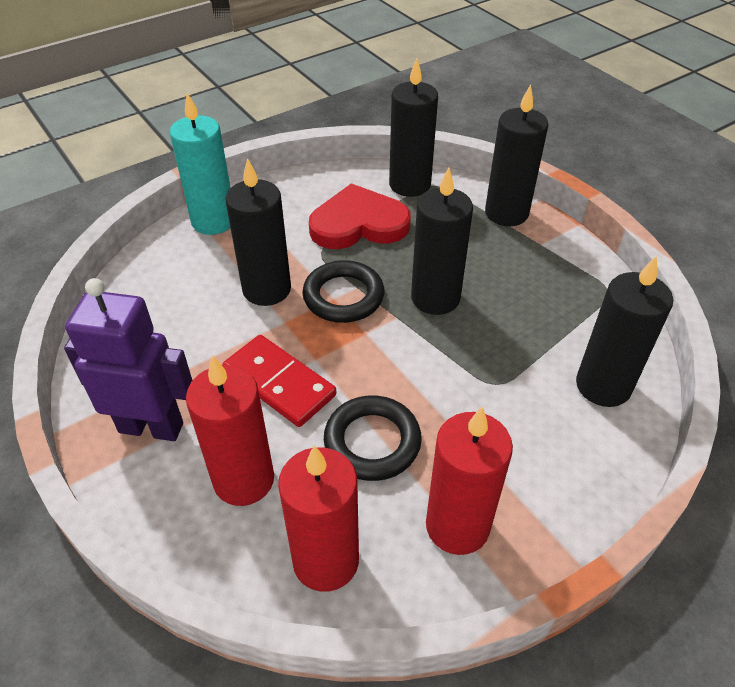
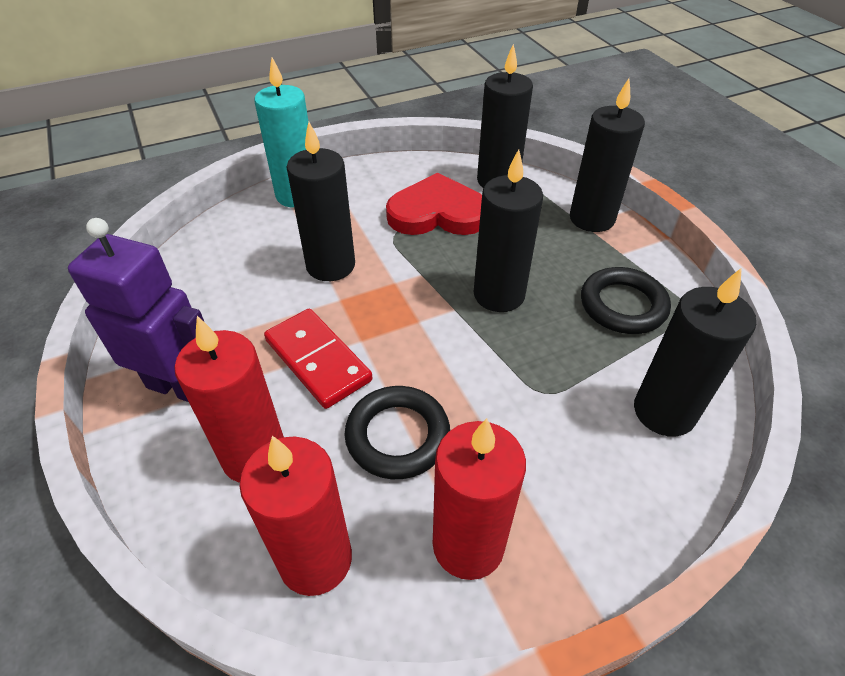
camera: 10 degrees right, 0 degrees up
(343, 296) = (405, 281): black ring -> black ring (623, 305)

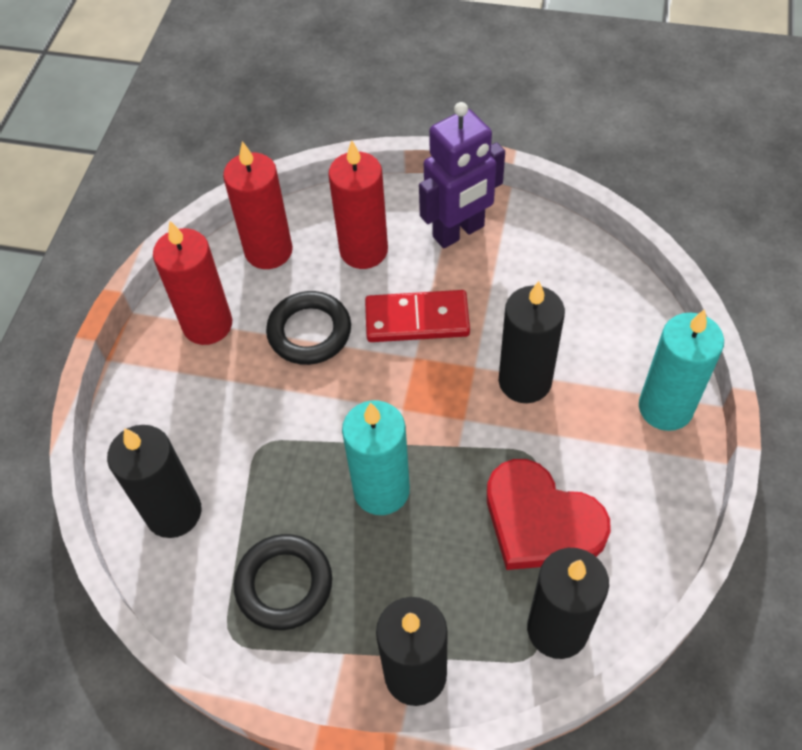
camera: 130 degrees right, 10 degrees up
(437, 213) = (541, 521): red heart -> red heart turned 90 degrees clockwise
(499, 295) = (381, 490): black candle -> turquoise candle

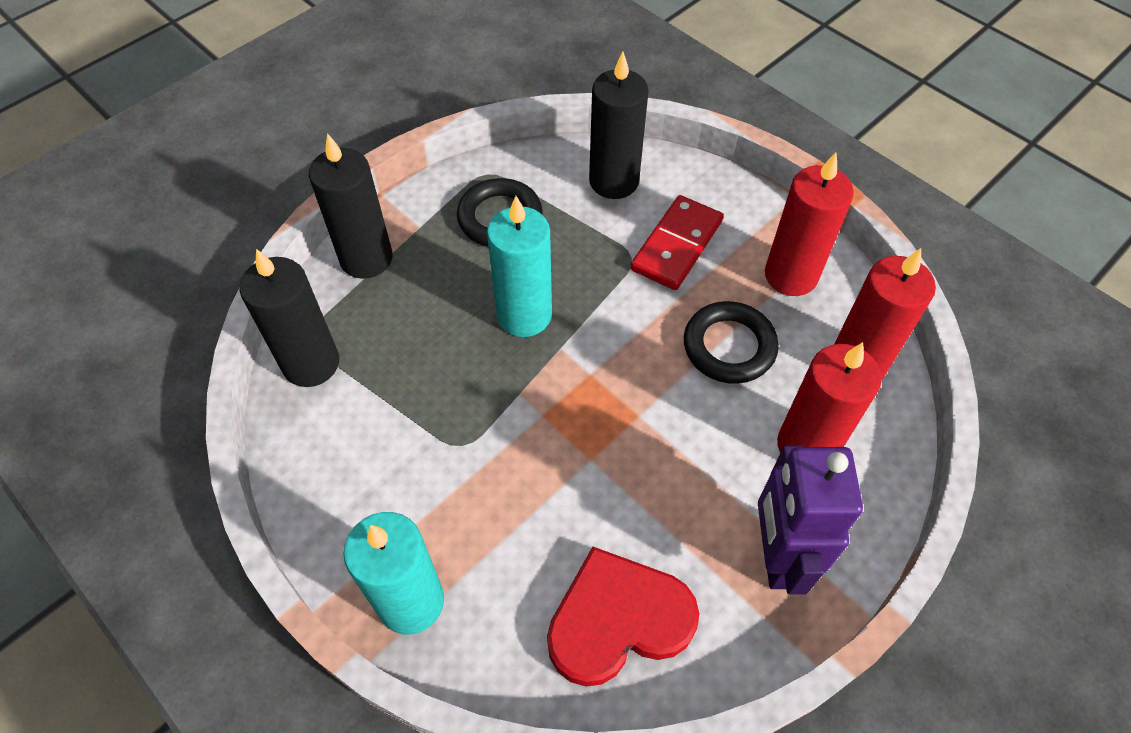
camera: 120 degrees right, 0 degrees up
(417, 319) = (682, 443): red domino -> red domino (677, 245)
(525, 381) = (541, 492): black candle -> none
(541, 521) = (400, 410): red heart -> red heart (618, 620)

